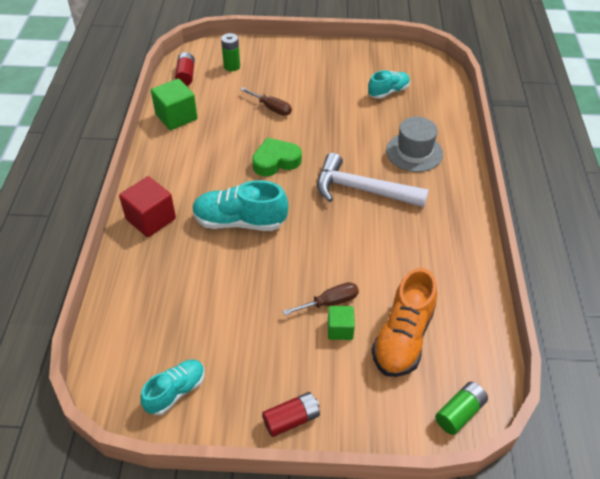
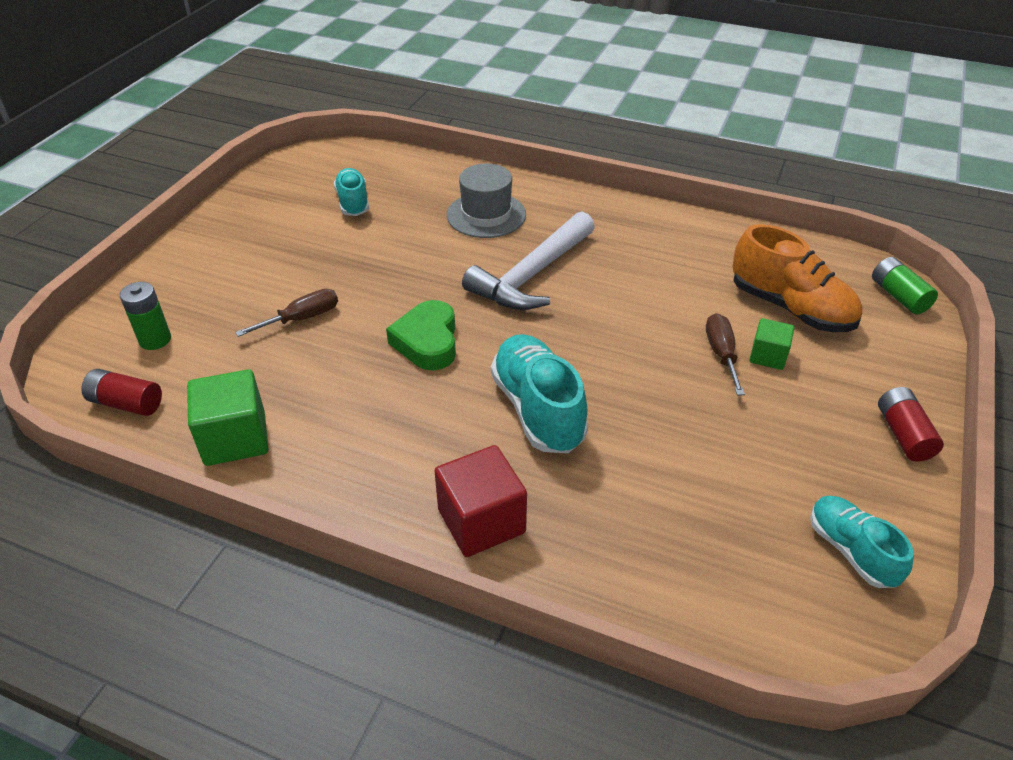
camera: 70 degrees left, 5 degrees down
(240, 222) = (538, 409): turquoise shoe -> turquoise shoe turned 135 degrees clockwise

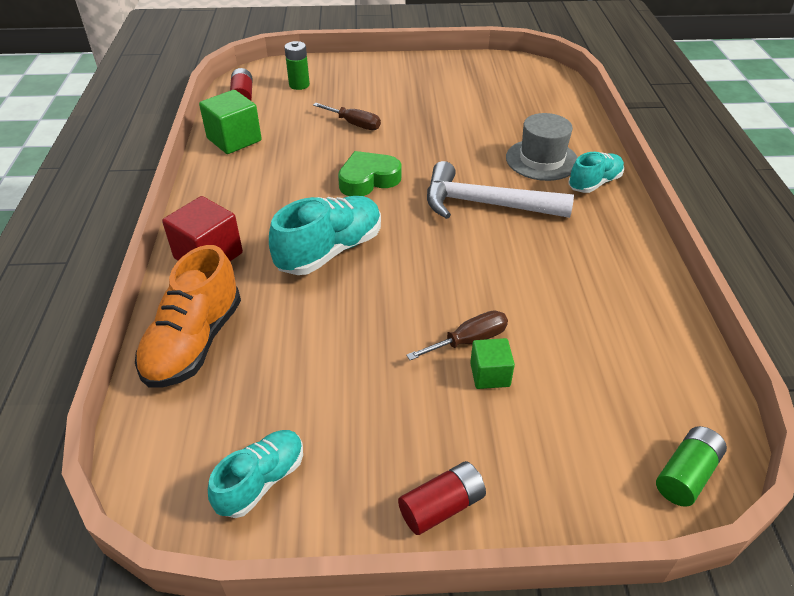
camera: 65 degrees right, 0 degrees up
(353, 203) = (495, 100): turquoise shoe -> turquoise shoe (594, 183)
(790, 308) = (580, 379): orange shoe -> orange shoe (194, 342)

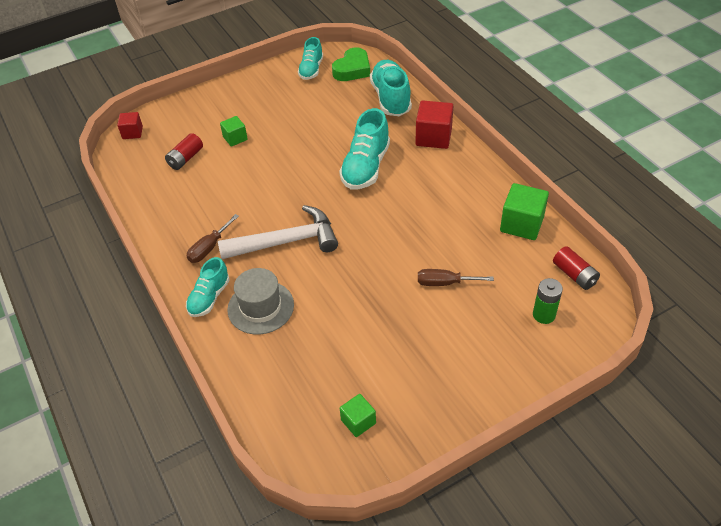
camera: 155 degrees right, 5 degrees up
(194, 342) = (391, 98): orange shoe -> turquoise shoe
(368, 180) = (385, 229): green heart -> green heart (352, 69)
(442, 506) = (234, 87): red battery -> red battery (185, 158)
(469, 341) = (253, 149): brown screwdriver -> brown screwdriver (209, 248)
(495, 78) = (358, 421): none -> green cube
(686, 475) = (132, 133): green battery -> red cube

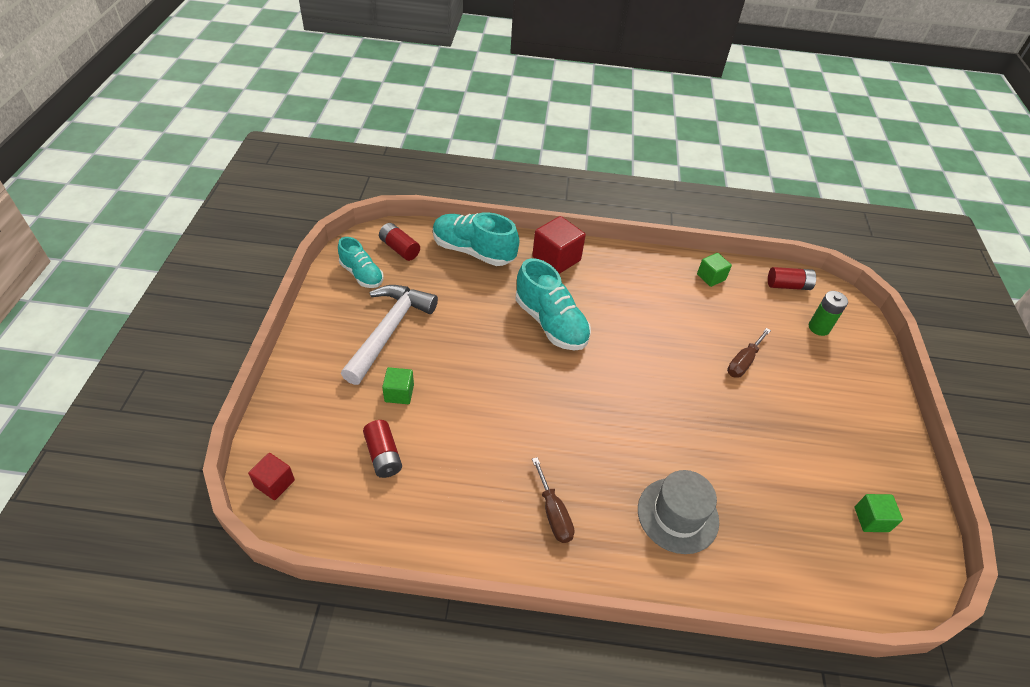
camera: 60 degrees left, 0 degrees up
(209, 297) = (630, 555): turquoise shoe -> none
(286, 242) = (601, 441): white hammer -> white hammer (389, 331)
(352, 69) = (399, 248): green heart -> red battery
(521, 224) = (711, 277): green cube -> green cube, size x0.59

